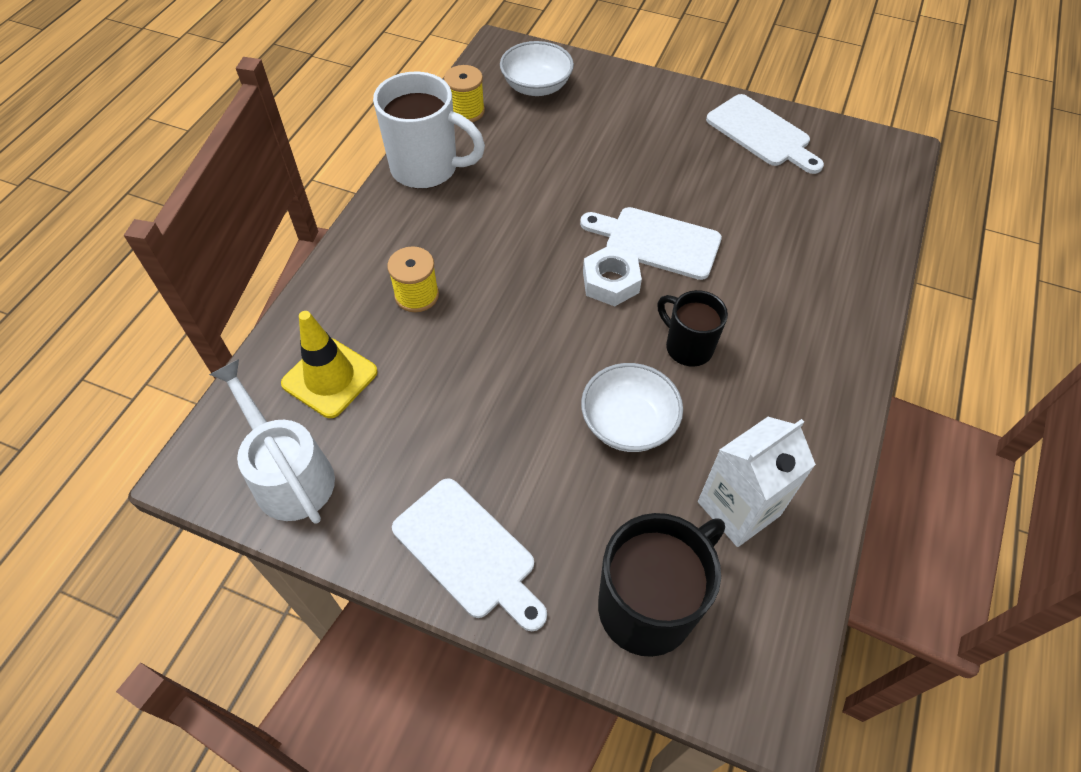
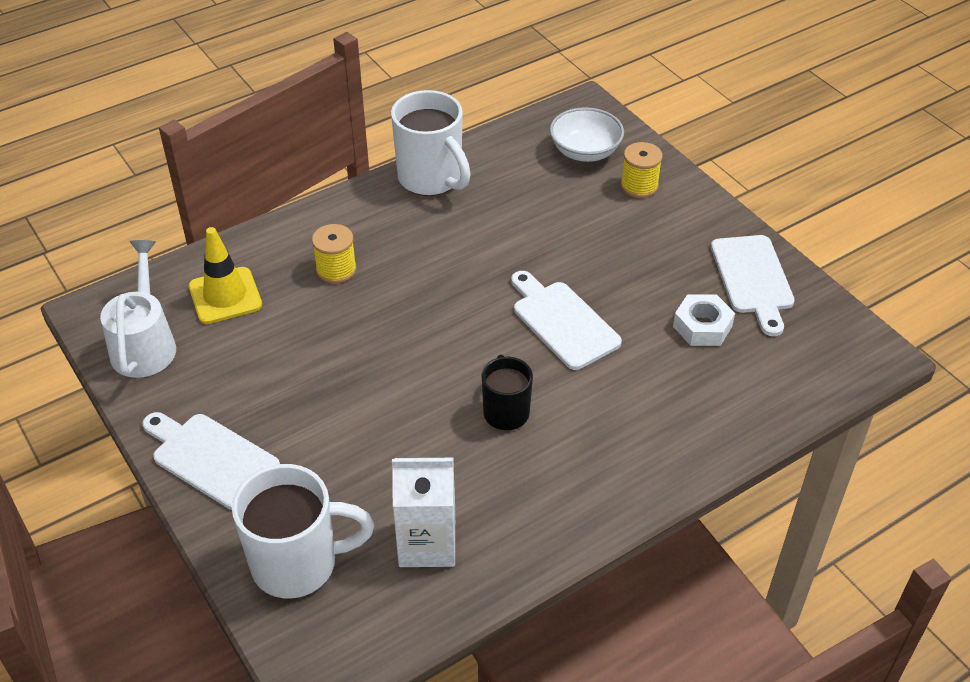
camera: 35 degrees right, 10 degrees down
(466, 111) = (505, 147): yellow spool -> yellow spool (639, 186)
(468, 552) = (211, 458): white cutting board -> white cutting board turned 135 degrees clockwise
(610, 282) = (493, 333): white nut -> white nut (702, 326)
(628, 423) = (404, 440): white bowl -> none
(648, 605) = (298, 564): black mug -> white mug

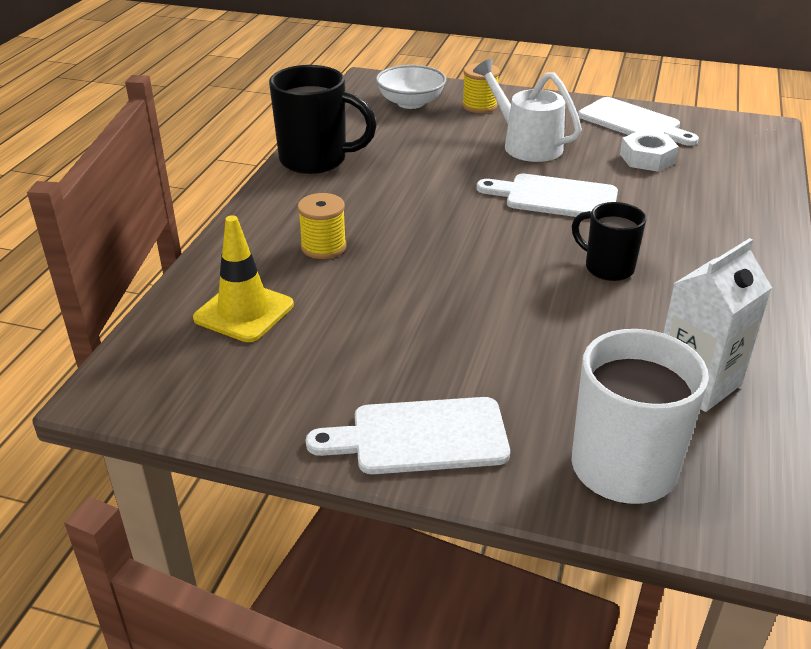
camera: 40 degrees left, 10 degrees down
(145, 343) = (211, 387): white watering can -> white watering can (525, 144)
(431, 179) = (316, 160): white mug -> black mug

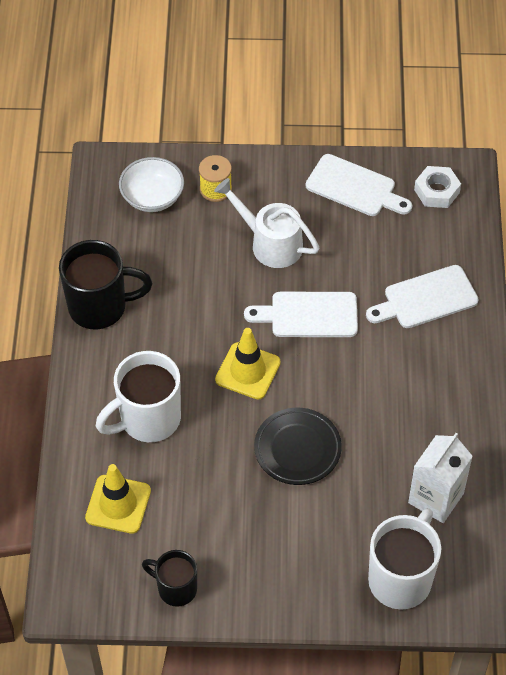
camera: 15 degrees left, 20 degrees up
(323, 247) = (148, 419): yellow spool -> white mug
(420, 436) = (274, 587): white cutting board -> white cutting board (426, 298)
(464, 228) = (248, 371): none -> yellow traffic cone
(505, 301) = (297, 449): none -> black plate
(607, 267) = (362, 394): black mug -> black mug (176, 588)
(647, 158) = (373, 242): white nut -> white nut (436, 191)

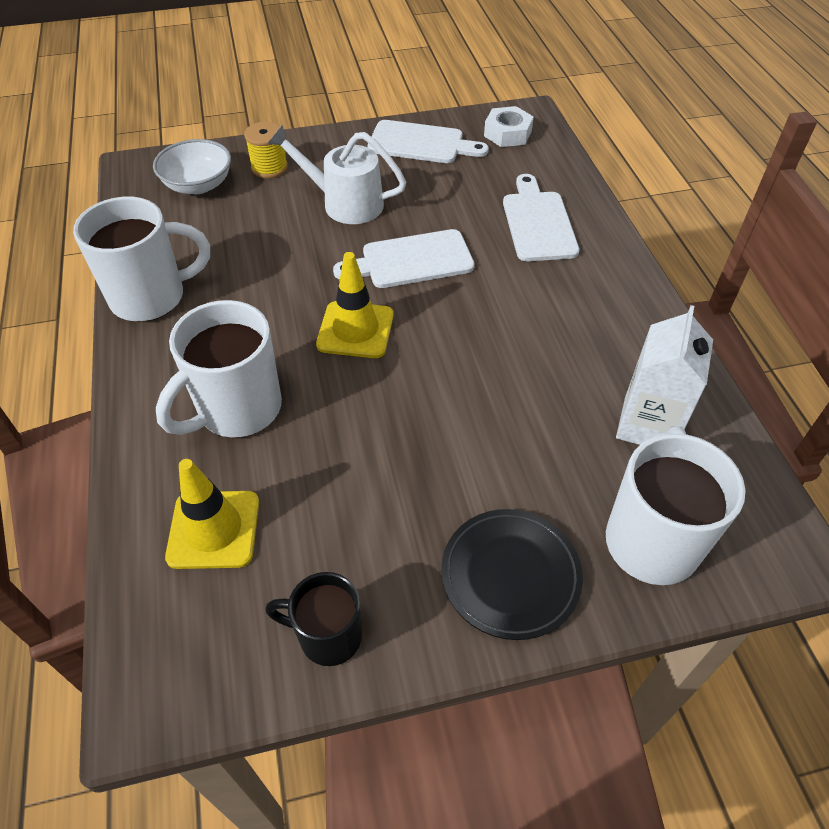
camera: 15 degrees left, 5 degrees down
(100, 307) = (151, 297): black mug -> white mug
(297, 449) = (447, 404): black plate -> black plate (510, 576)
(426, 298) = (538, 222): white cutting board -> white cutting board turned 120 degrees clockwise

